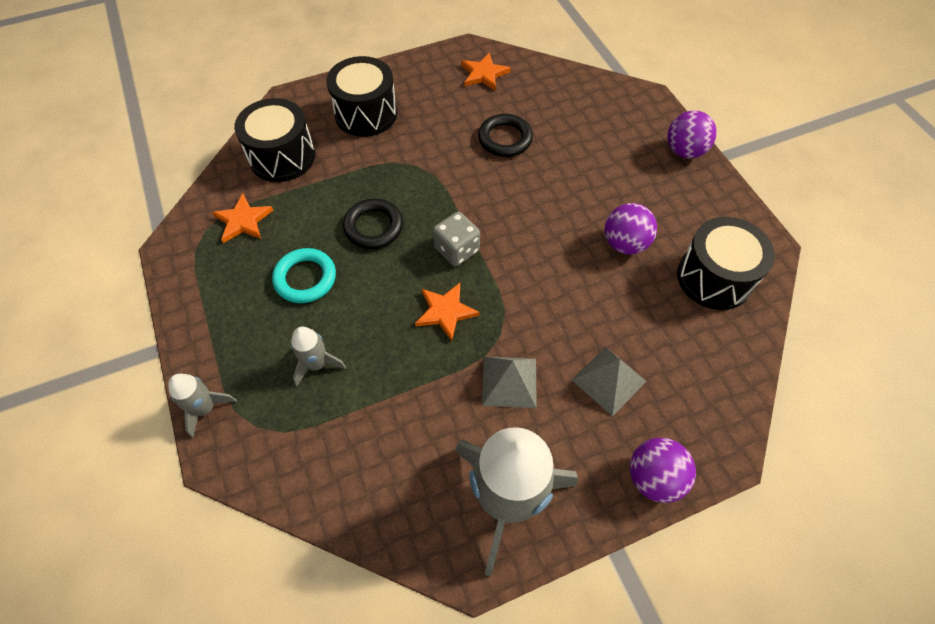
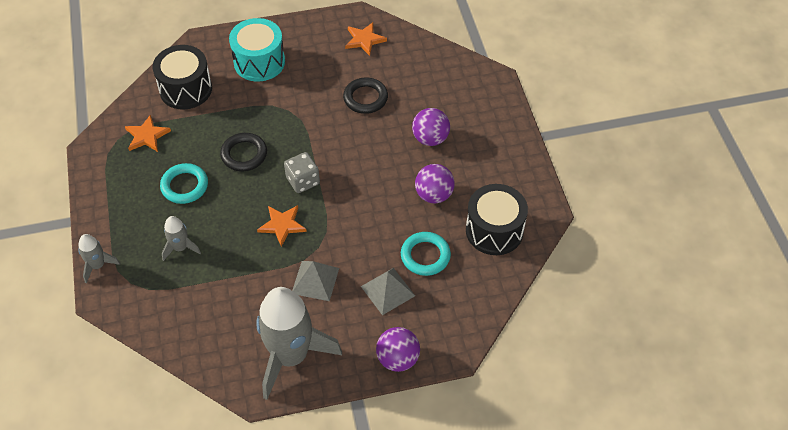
camera: 10 degrees right, 5 degrees down
(366, 114) = (259, 62): black drum -> turquoise drum
(641, 324) = (425, 256): none -> turquoise ring
(684, 151) = (509, 128): purple ball -> purple ball (430, 138)

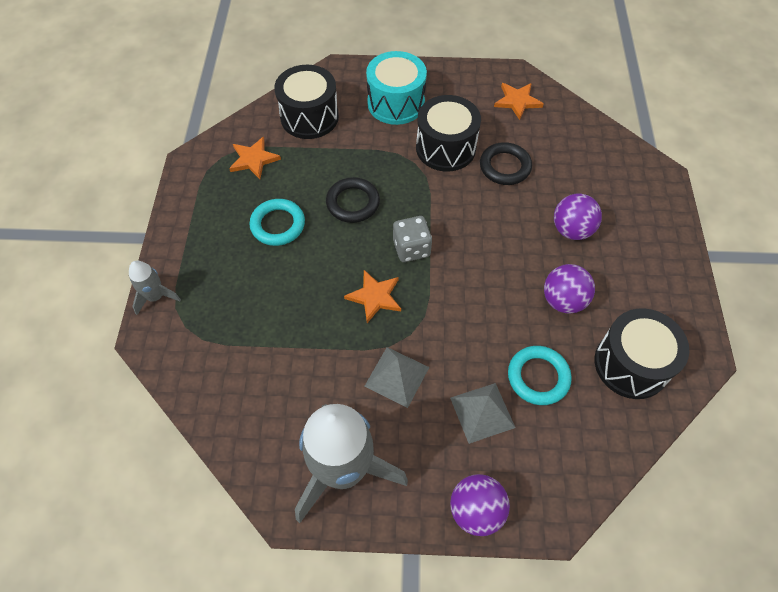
camera: 15 degrees right, 5 degrees up
(180, 248) = (252, 297): grey rocket -> none
(312, 92) = (445, 148): none -> black drum

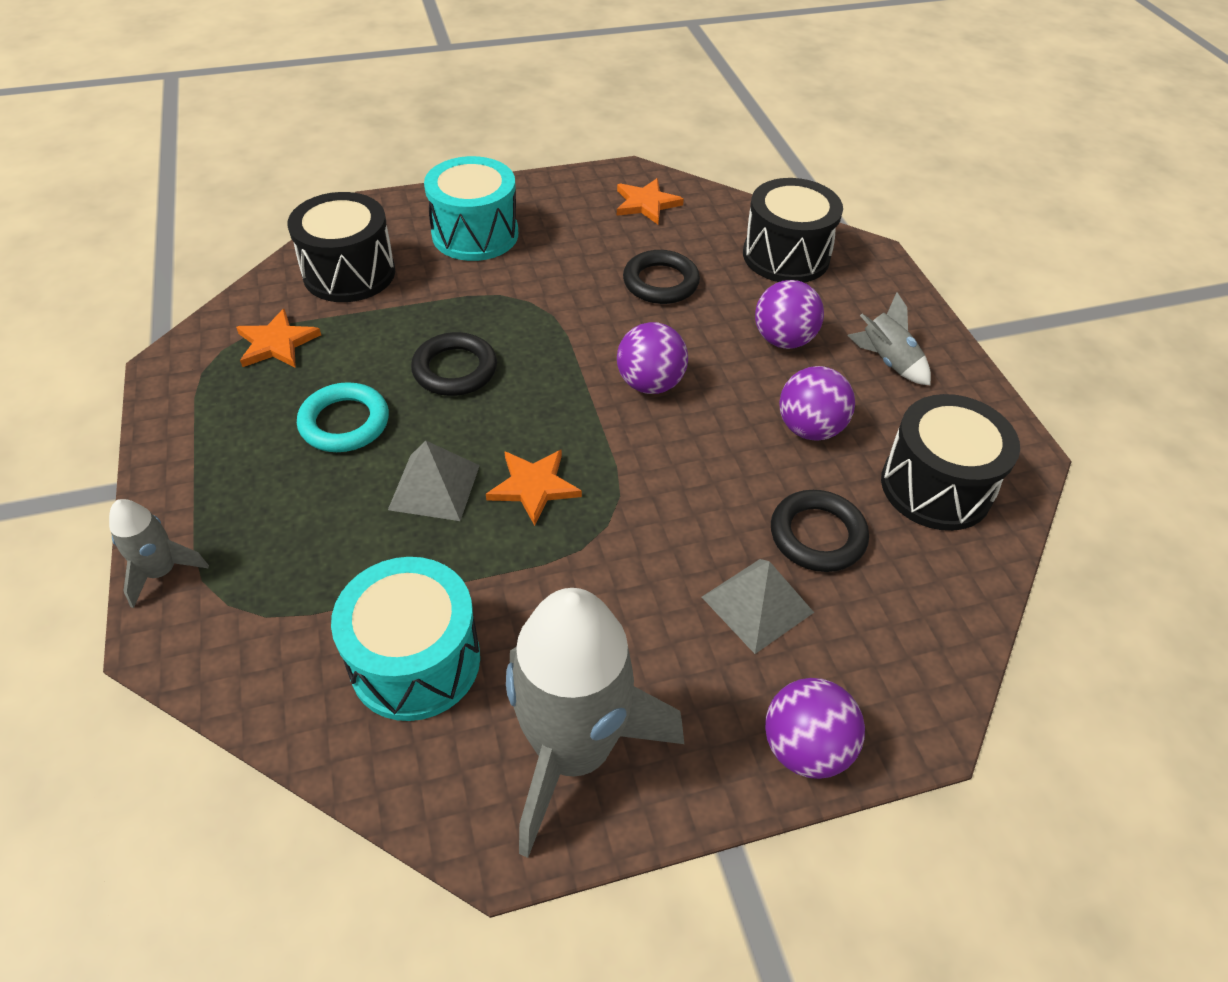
camera: 20 degrees left, 10 degrees down
(274, 390) = (415, 661): none -> turquoise drum
(397, 376) = (608, 588): grey pyramid -> grey pyramid (434, 487)
(411, 248) = (566, 410): grey dice -> none
(445, 148) = (568, 275): black drum -> black drum (786, 256)
(471, 242) = (650, 384): none -> purple ball
(538, 377) = (817, 535): turquoise ring -> black ring
(637, 263) = (887, 361): none -> grey rocket

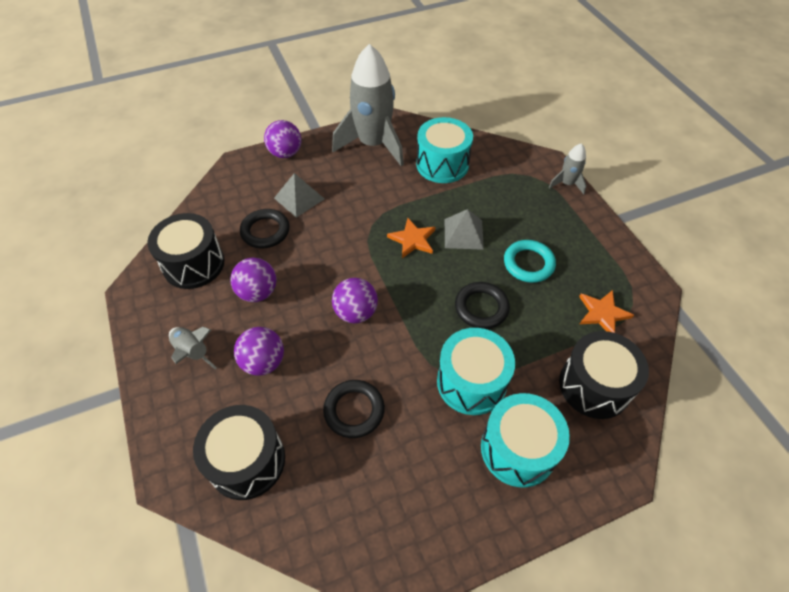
camera: 175 degrees right, 5 degrees up
(505, 292) = (471, 382): none -> turquoise drum
(646, 204) = (374, 523): orange star -> none

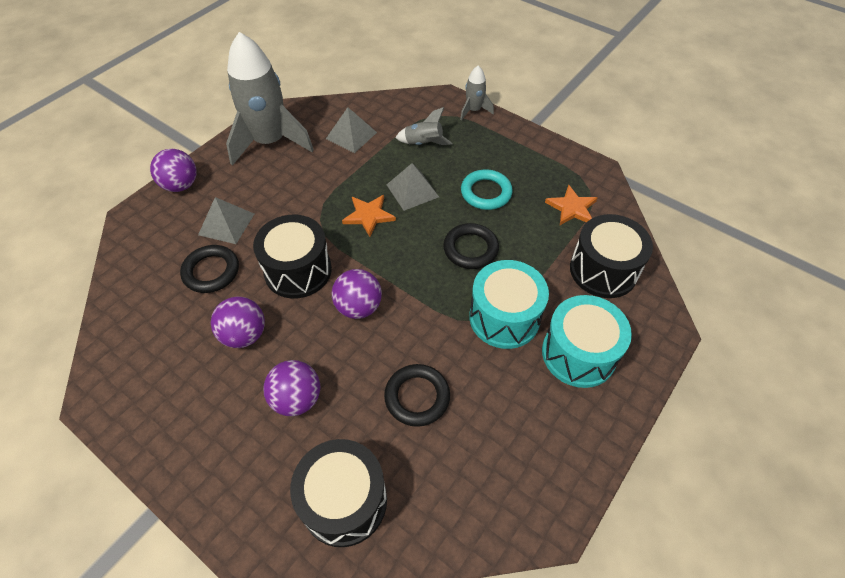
camera: 30 degrees left, 0 degrees up
(193, 264) = (151, 340): black drum -> black drum (298, 270)
(193, 352) = (212, 428): grey rocket -> grey rocket (424, 144)
(442, 164) = (351, 135): turquoise drum -> grey pyramid

